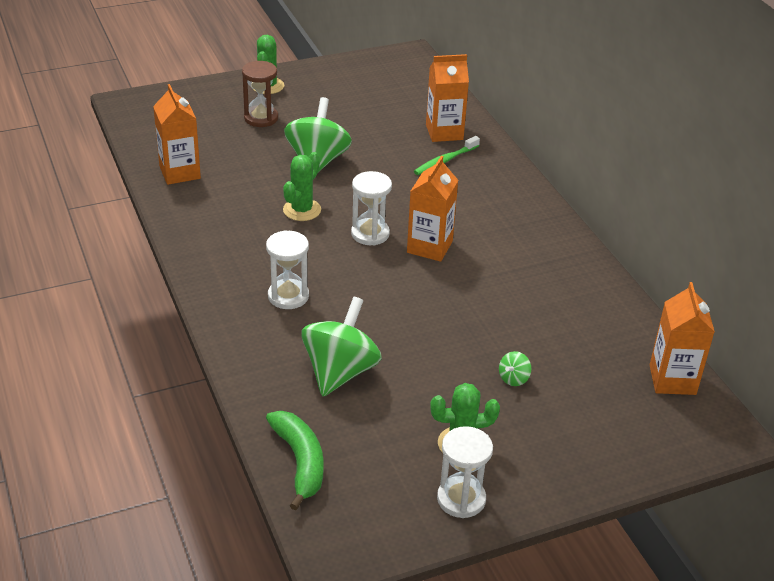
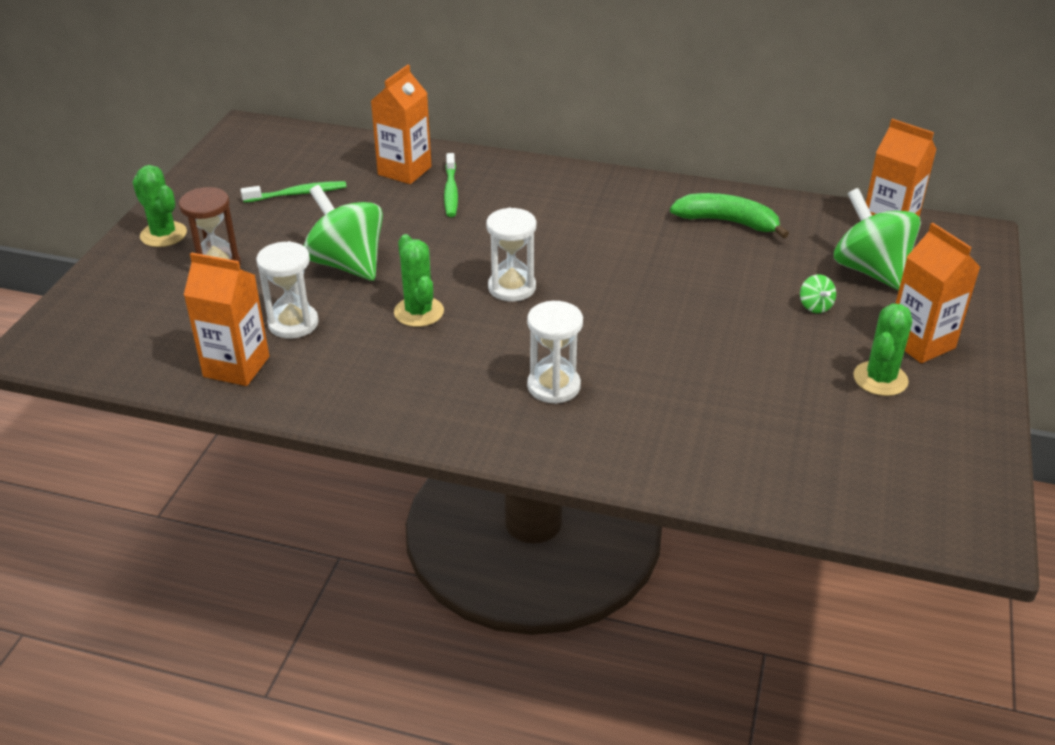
camera: 50 degrees left, 0 degrees up
(300, 461) = (825, 495): green banana -> green banana (727, 222)
(340, 372) = (710, 406): green spinning top -> green spinning top (870, 271)
(366, 107) = (297, 194): none -> green toothbrush
(429, 247) = (574, 262): orange carton -> orange carton (921, 343)
(461, 499) = (956, 414): white hourglass -> white hourglass (293, 323)

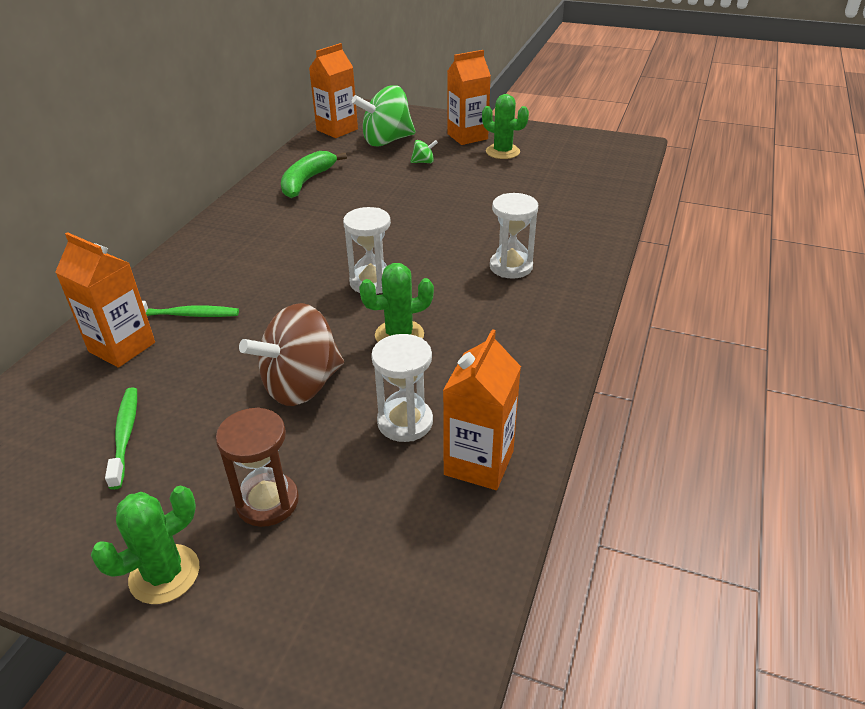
camera: 85 degrees left, 0 degrees up
(347, 264) = (301, 385): green spinning top -> brown spinning top

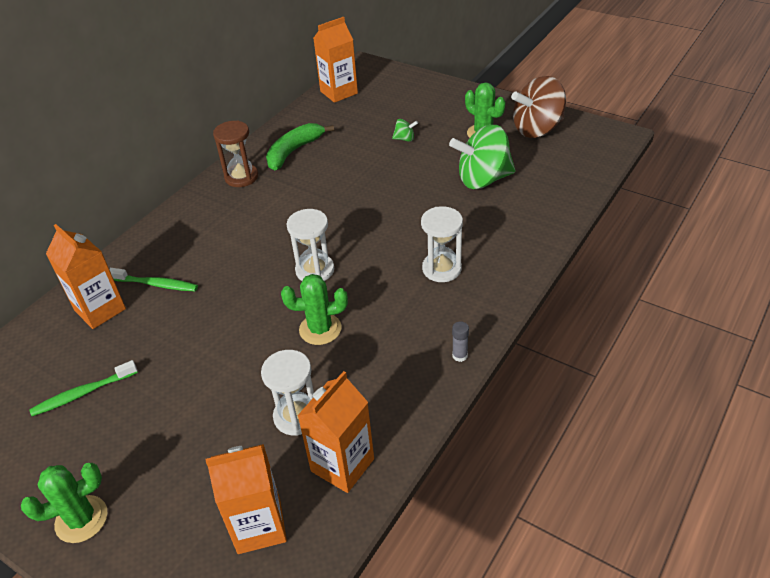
camera: 15 degrees right, 5 degrees up
(125, 435) = (83, 393): green toothbrush -> green toothbrush turned 120 degrees counterclockwise
(267, 502) = (170, 471): brown hourglass -> brown hourglass (241, 177)
(301, 385) = (226, 368): brown spinning top -> brown spinning top (537, 129)
(386, 141) = (379, 110): green spinning top -> green spinning top (483, 179)
(467, 136) = (456, 111): orange carton -> orange carton (259, 526)
(565, 341) = (459, 355): none -> grey glue stick

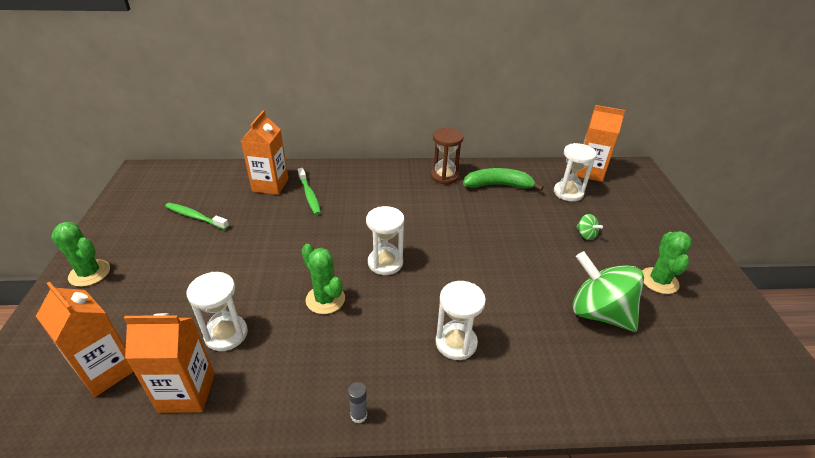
camera: 50 degrees right, 5 degrees down
(349, 119) = (568, 193): none -> white hourglass
(537, 129) = (719, 318): brown spinning top -> none

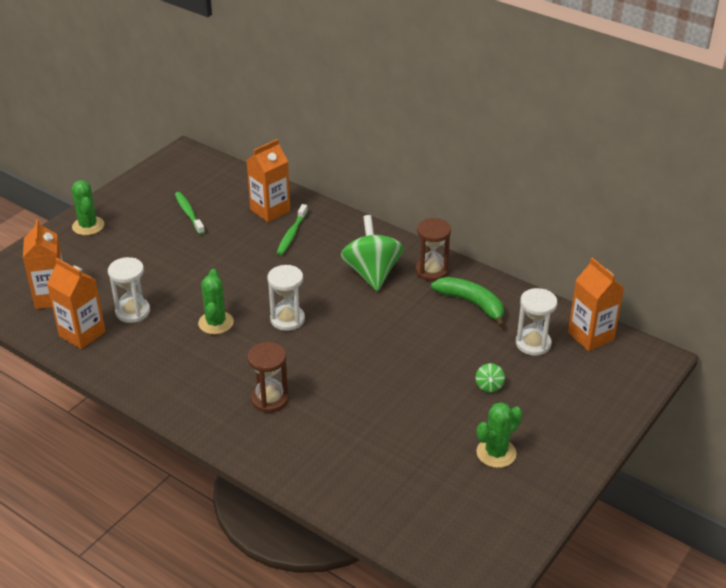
camera: 40 degrees right, 0 degrees up
(359, 415) = (161, 402): grey glue stick -> none
(456, 343) = (270, 399): white hourglass -> brown hourglass
(599, 313) = (404, 443): green spinning top -> green spinning top (372, 273)

